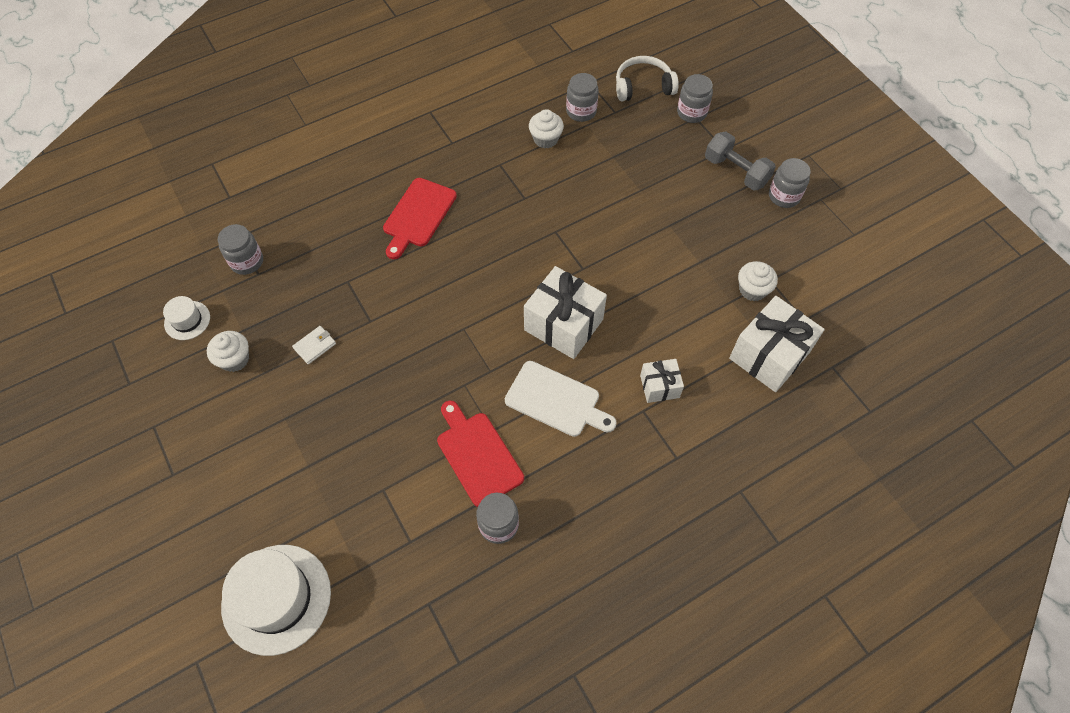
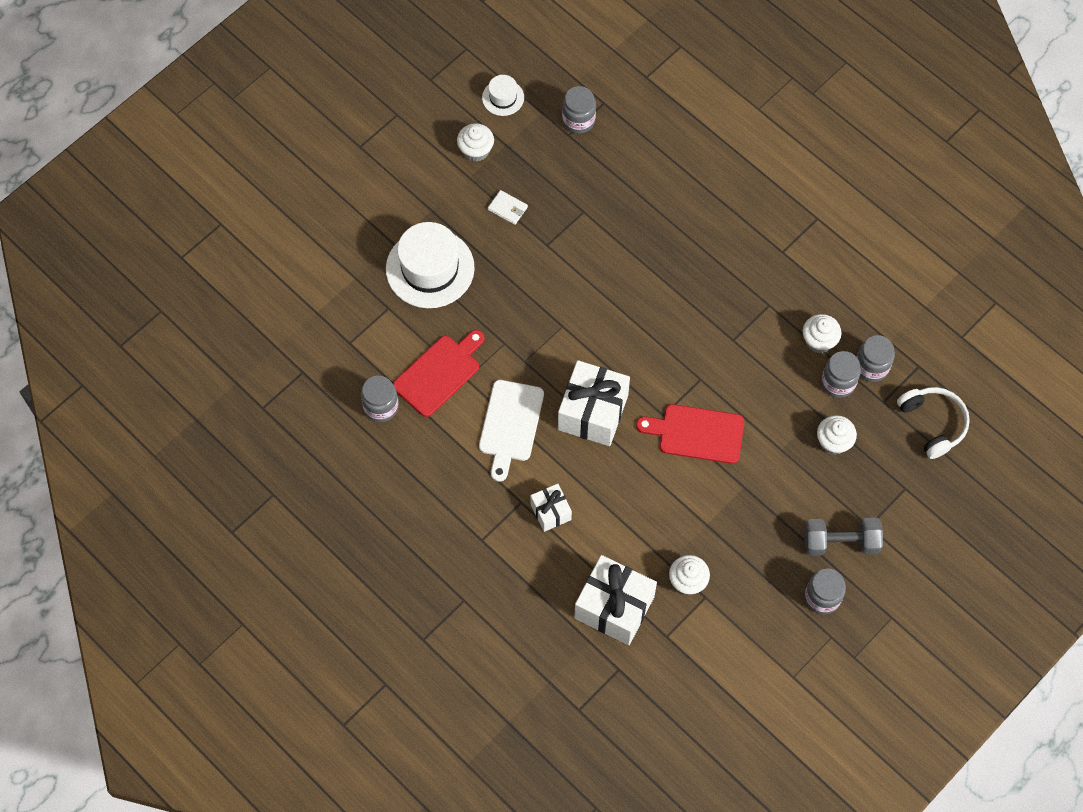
camera: 75 degrees right, 5 degrees up
(276, 598) = (280, 261): white hat -> white hat (430, 268)
(418, 215) = (679, 248): red cutting board -> red cutting board (697, 433)
(642, 153) = (833, 442): none -> white cupcake
(691, 112) = (911, 482): grey jar -> grey jar (838, 382)
(736, 171) = (840, 542): grey dumbbell -> grey dumbbell turned 60 degrees clockwise

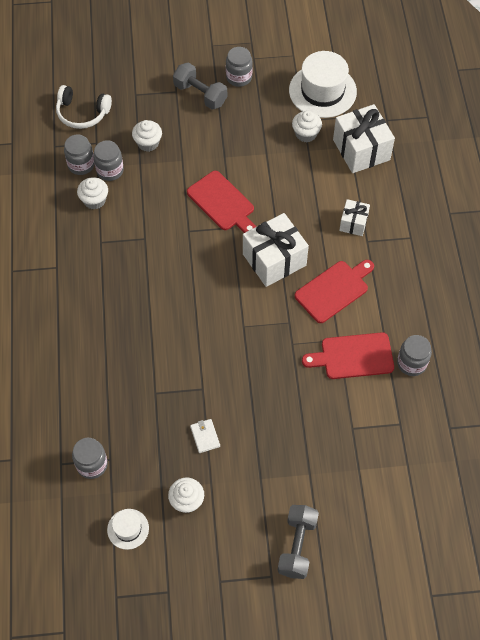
camera: 140 degrees left, 5 degrees down
(357, 182) = (297, 546): none -> grey dumbbell
(430, 268) = (299, 434): white hat -> white hat (322, 91)
(510, 425) = (334, 290): white cutting board -> red cutting board
(933, 423) = (82, 113): white headphones -> white headphones turned 90 degrees counterclockwise

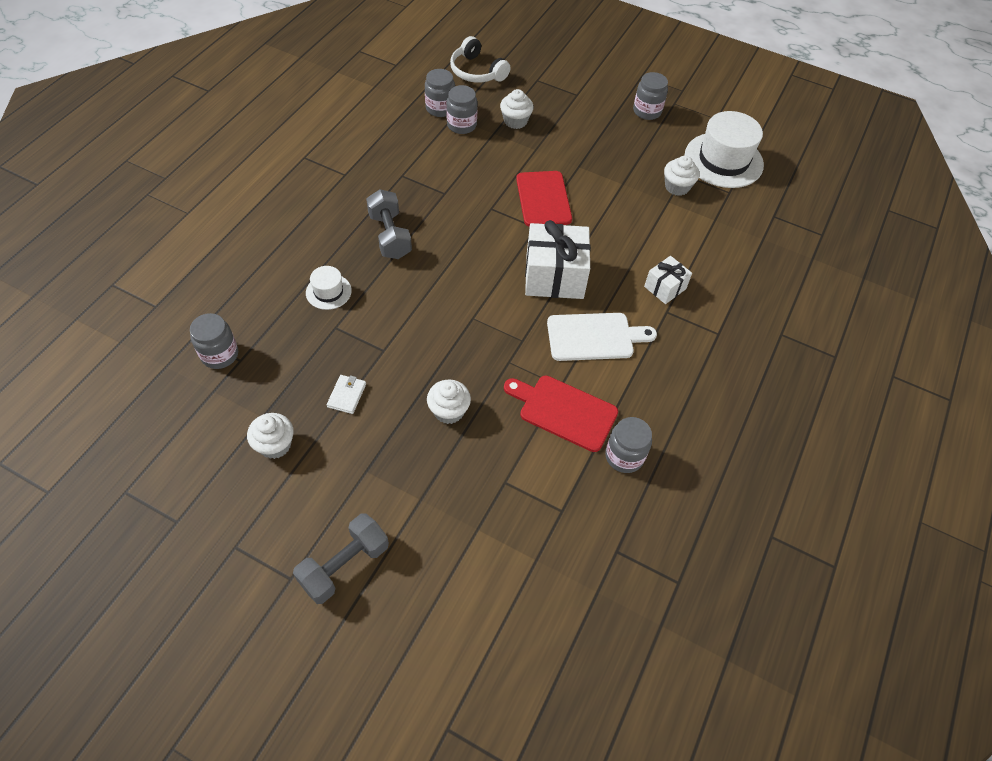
camera: 30 degrees right, 5 degrees down
(94, 200) = (426, 140): white cupcake -> white cupcake (449, 411)
(128, 529) = (196, 434): white hat -> white hat (328, 292)
(200, 94) = (598, 107): grey dumbbell -> grey dumbbell (390, 236)
(334, 290) = (594, 337): red cutting board -> white cutting board
(361, 150) = (725, 228): white gift -> none

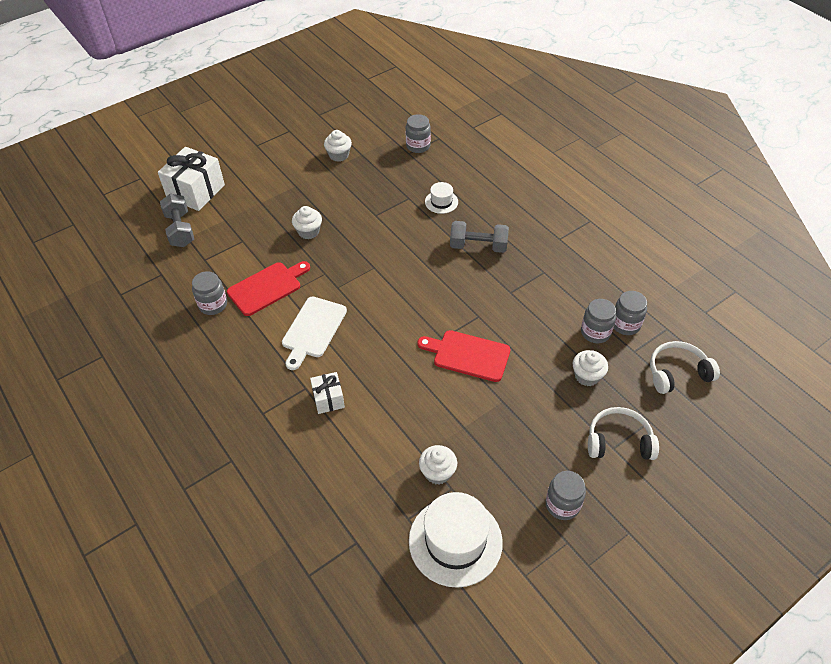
camera: 120 degrees right, 5 degrees down
(344, 565) = (247, 164): grey dumbbell -> grey dumbbell (180, 230)
(347, 395) = (352, 190): white wallet -> none
(554, 276) = (383, 329): white gift -> white gift (196, 191)
(568, 92) = (619, 441): none -> white headphones

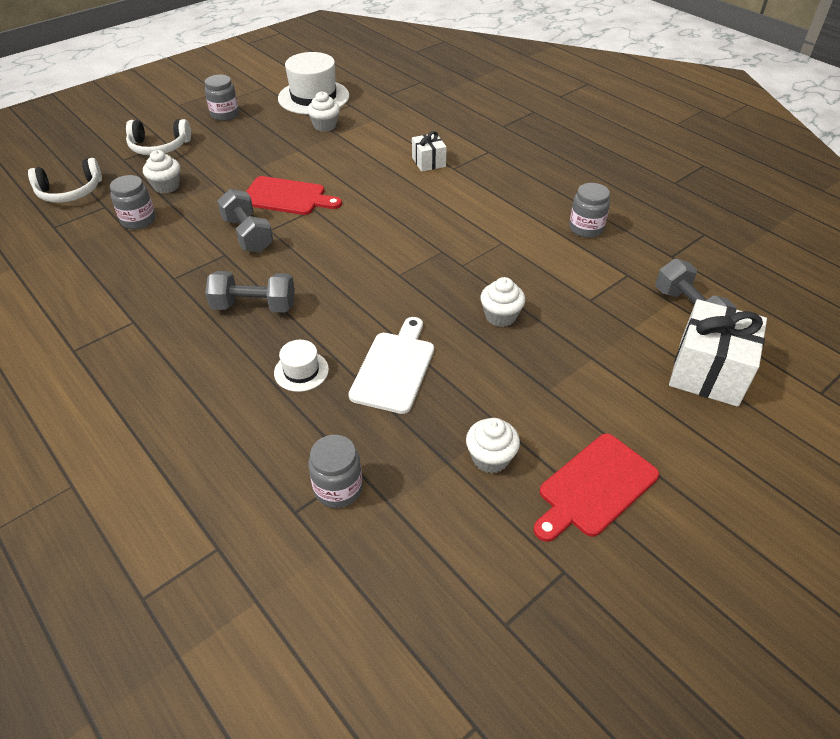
camera: 175 degrees right, 5 degrees down
(267, 287) = (530, 247): red cutting board -> red cutting board (595, 487)
(313, 330) = (459, 211): white cutting board -> white cutting board (394, 368)
(495, 311) = (248, 235): none -> grey dumbbell
(625, 324) = (99, 228): grey jar -> none

